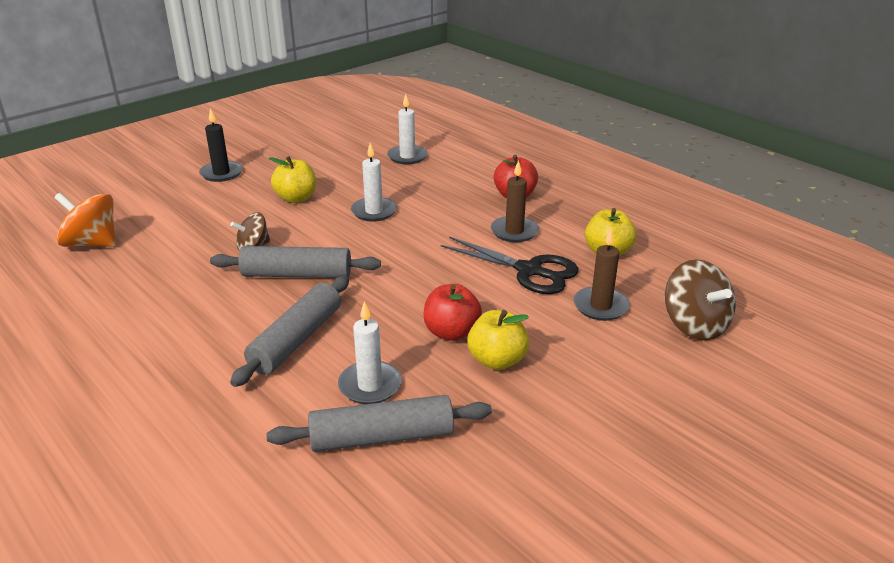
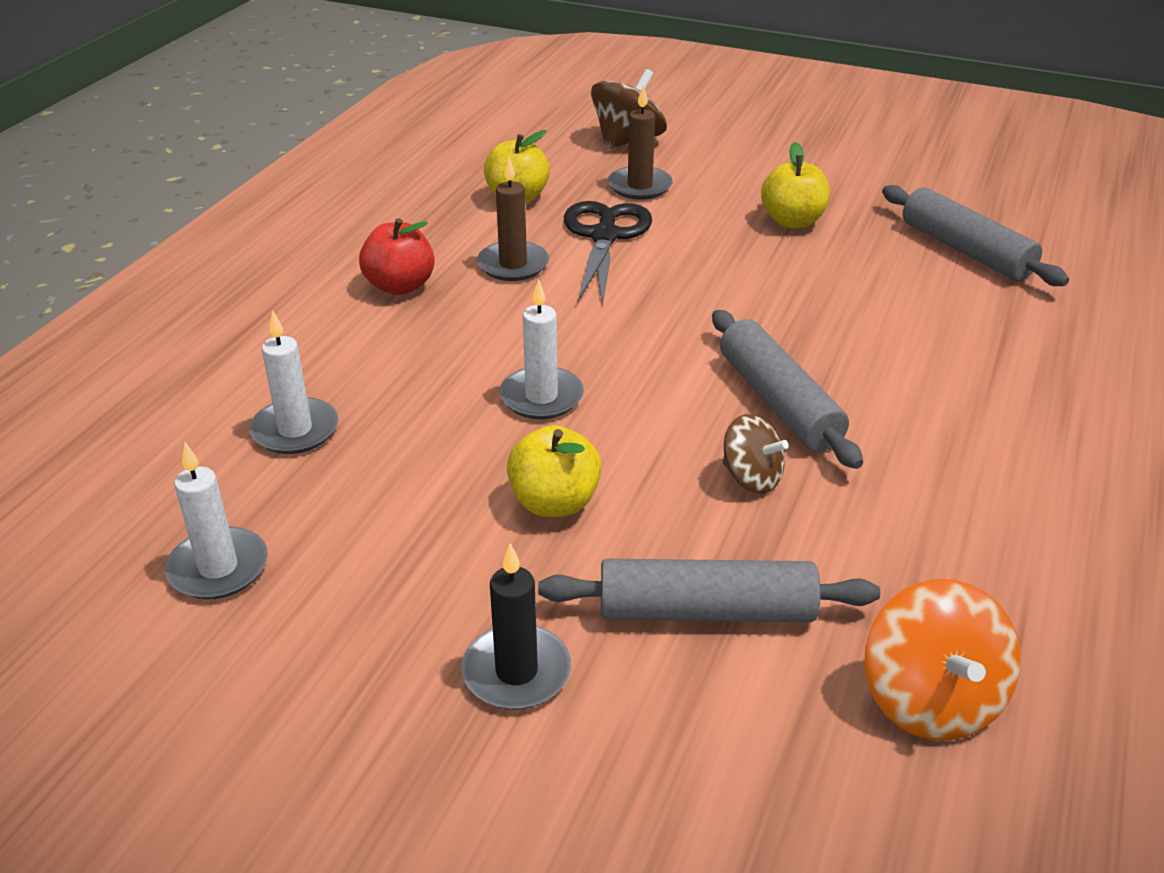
camera: 115 degrees left, 5 degrees up
(296, 340) = (902, 347): grey rolling pin -> grey rolling pin (706, 611)
(370, 385) = (912, 277): white candle -> white candle (218, 568)
(451, 332) = (775, 255): red apple -> none

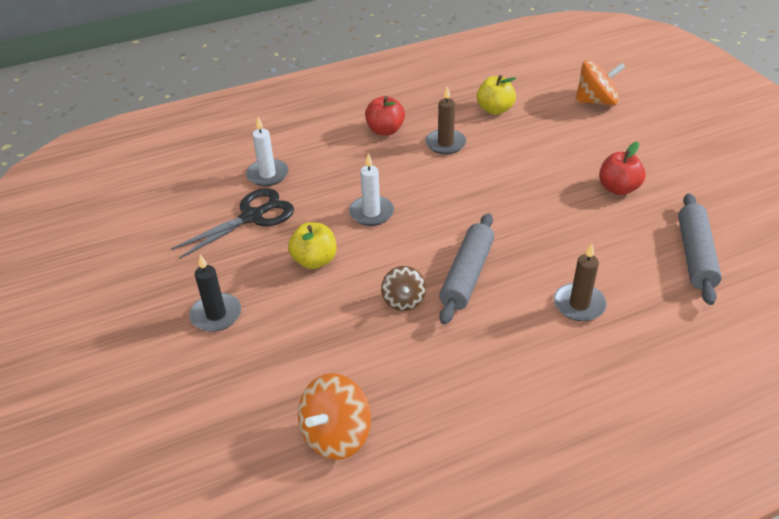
camera: 45 degrees right, 5 degrees up
(218, 568) = (181, 214): white candle -> none
(605, 236) = (507, 150): black scissors -> black scissors (252, 217)
(627, 140) = (596, 101): brown spinning top -> orange spinning top
(639, 186) = (564, 130): brown candle -> brown candle (579, 304)
(706, 611) = (307, 340): grey rolling pin -> none
(792, 221) = (618, 188): yellow apple -> red apple

